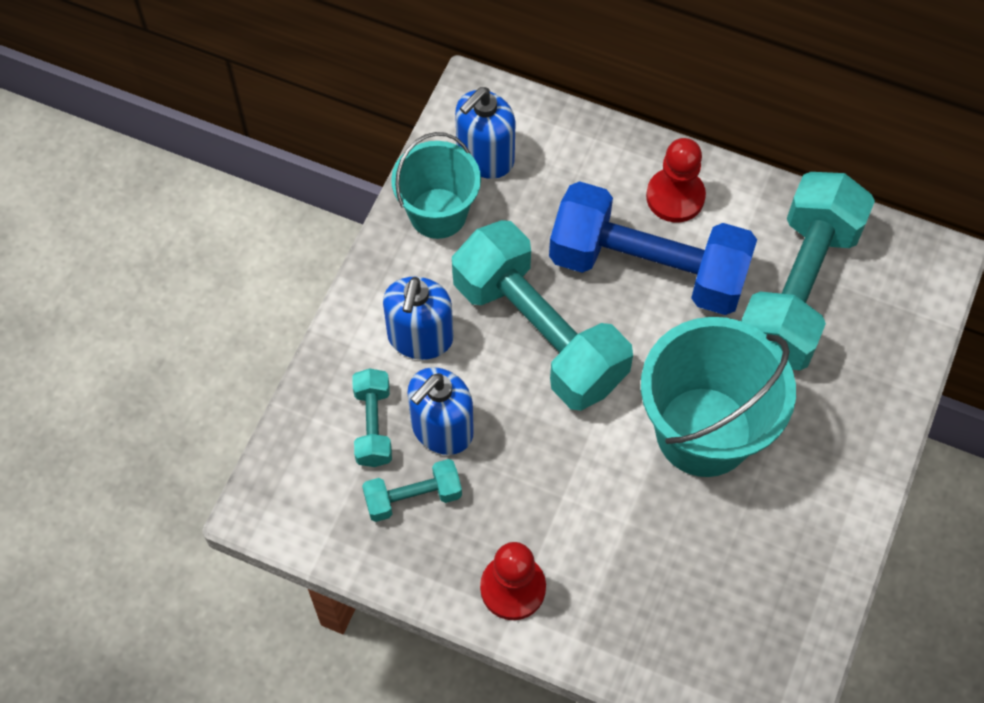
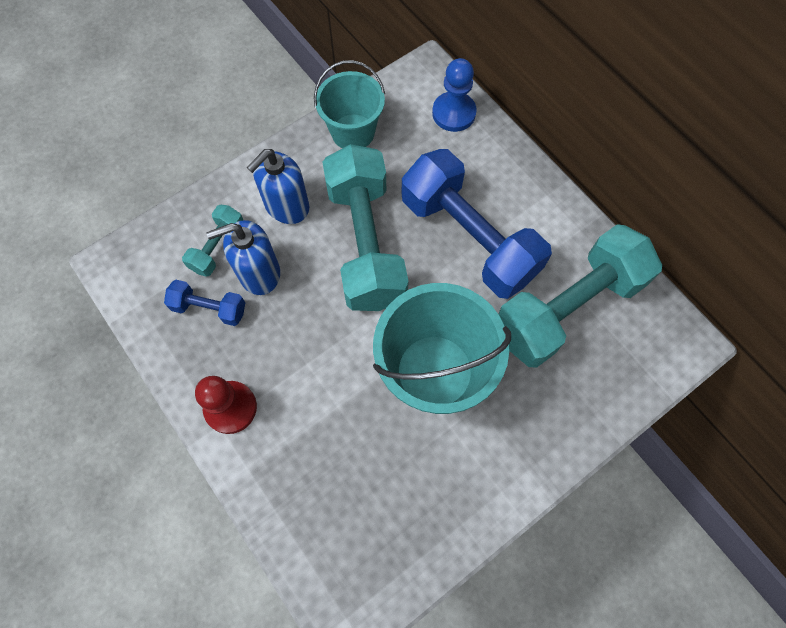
camera: 30 degrees right, 5 degrees up
(413, 497) = (209, 308): turquoise dumbbell -> blue dumbbell
(485, 157) = (408, 111): blue soap dispenser -> none
(539, 133) = (454, 113): none -> blue pawn
(675, 197) = (520, 199): red pawn -> none

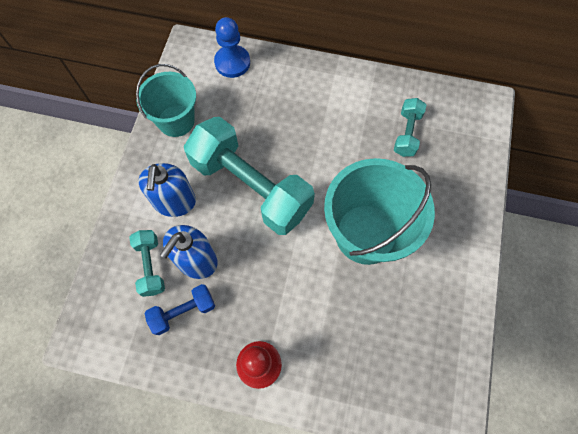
camera: 40 degrees left, 0 degrees up
(469, 238) = (312, 135): blue dumbbell -> none
(567, 308) = (407, 133): turquoise dumbbell -> turquoise dumbbell, size x0.46

